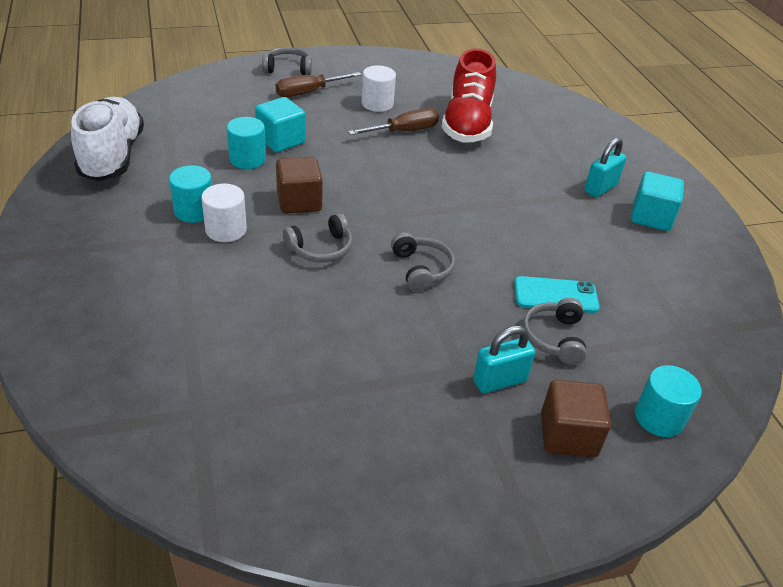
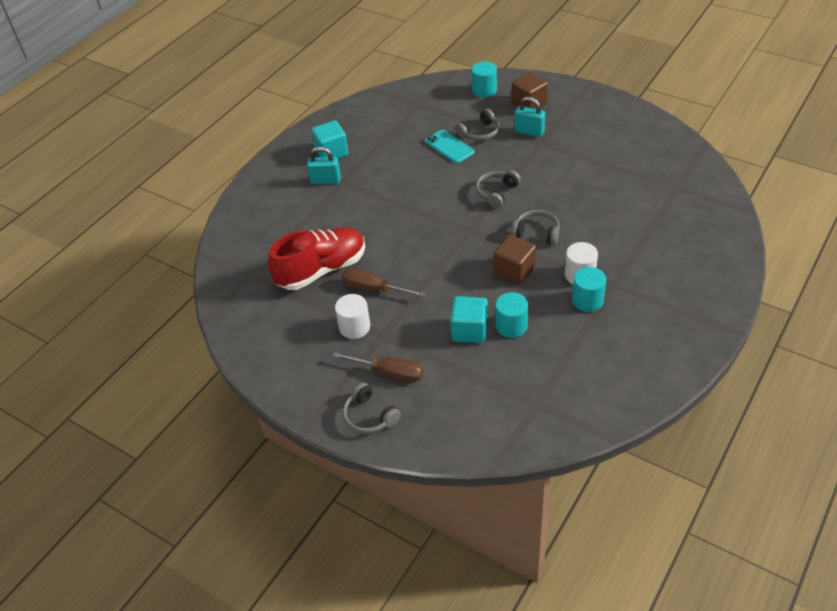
camera: 125 degrees left, 5 degrees up
(112, 156) = (607, 386): white shoe -> none

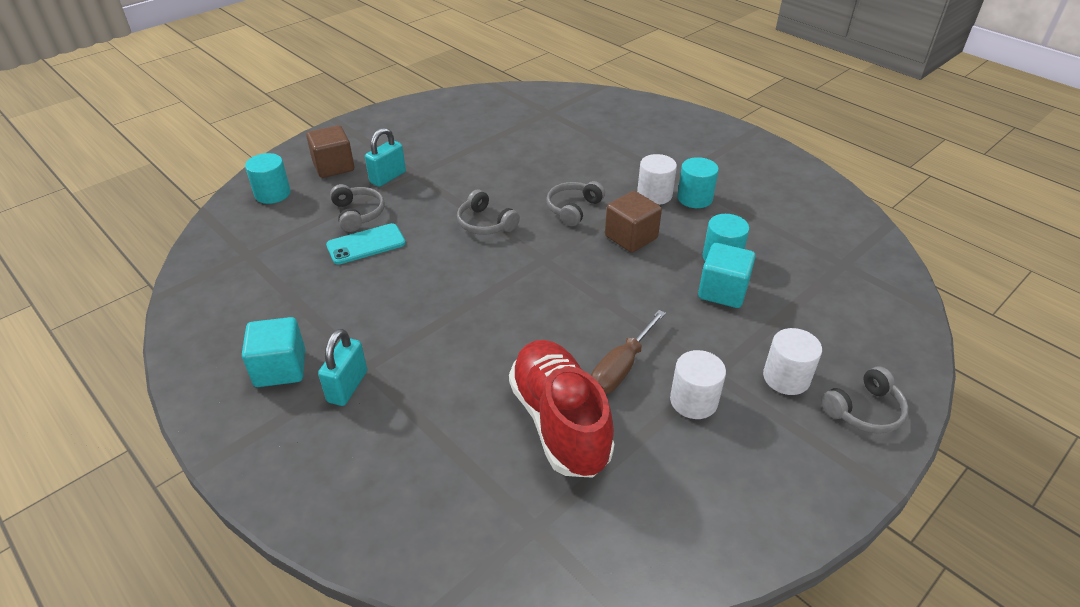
camera: 80 degrees left, 5 degrees down
(389, 372) = (786, 378): brown screwdriver -> white cylinder

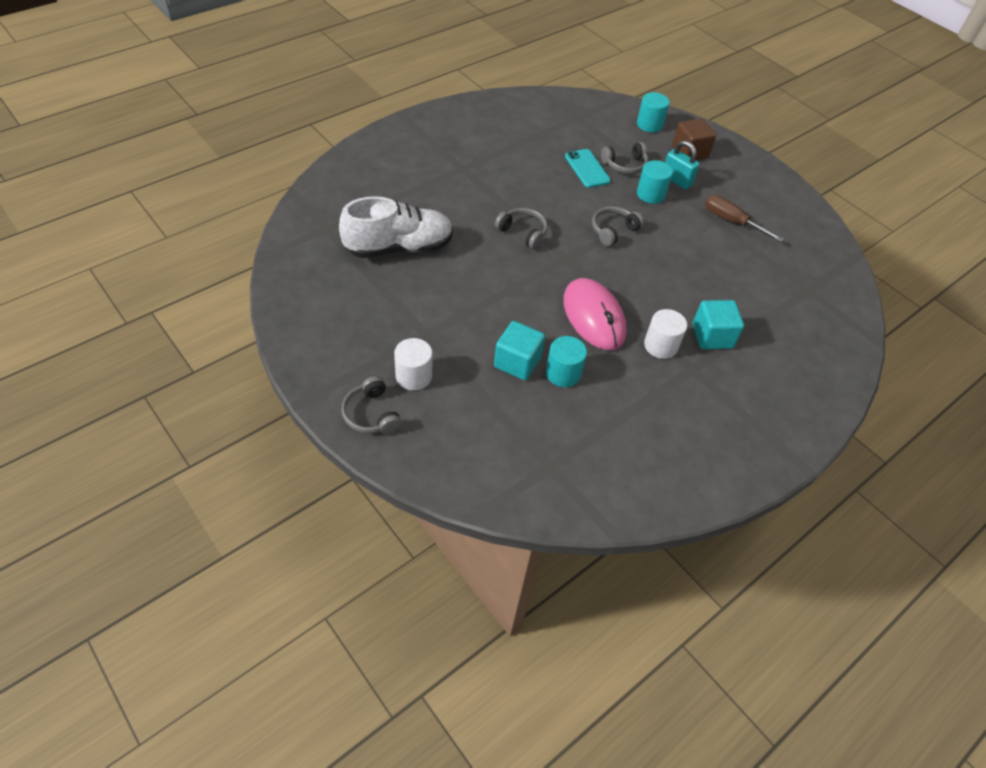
camera: 90 degrees right, 10 degrees up
(280, 368) = (467, 135): turquoise cube -> turquoise cube (712, 336)
(347, 386) = (447, 161): turquoise padlock -> none
(559, 422) = (399, 247): red shoe -> white shoe
(573, 209) = (636, 285): grey headphones -> grey headphones (523, 232)
(621, 367) = (441, 284): brown screwdriver -> brown screwdriver (731, 221)
(631, 237) = (593, 317): brown cube -> pink mouse
(693, 401) = (402, 316): white cylinder -> none
(694, 198) = (656, 375): turquoise cylinder -> turquoise cylinder (650, 194)

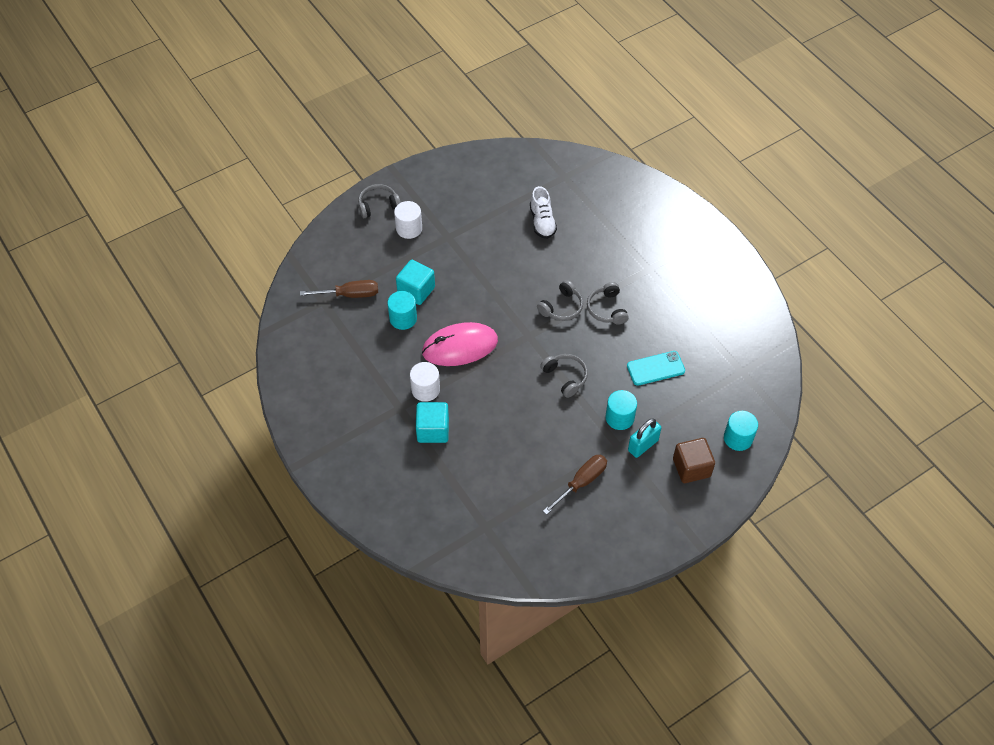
camera: 100 degrees right, 5 degrees up
(399, 247) = (542, 222): white shoe -> white shoe, size x0.58
(534, 435) = (349, 294): none -> brown screwdriver
(625, 165) = (664, 402): grey headphones -> grey headphones (607, 309)

